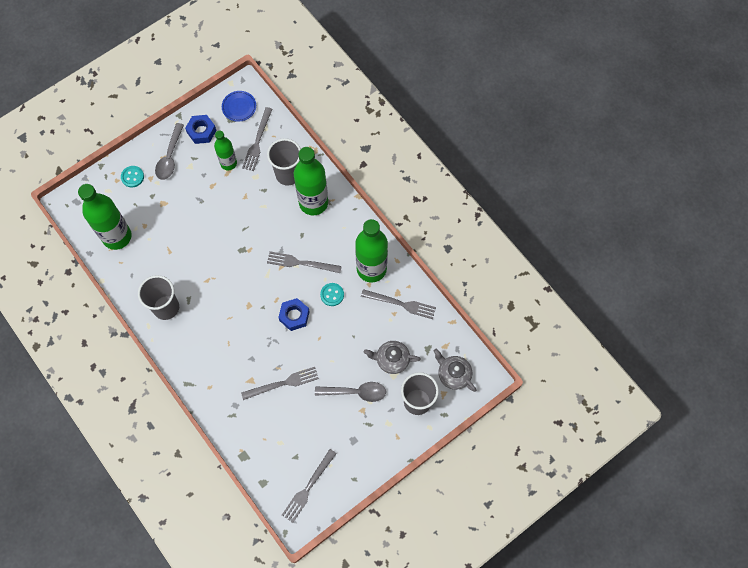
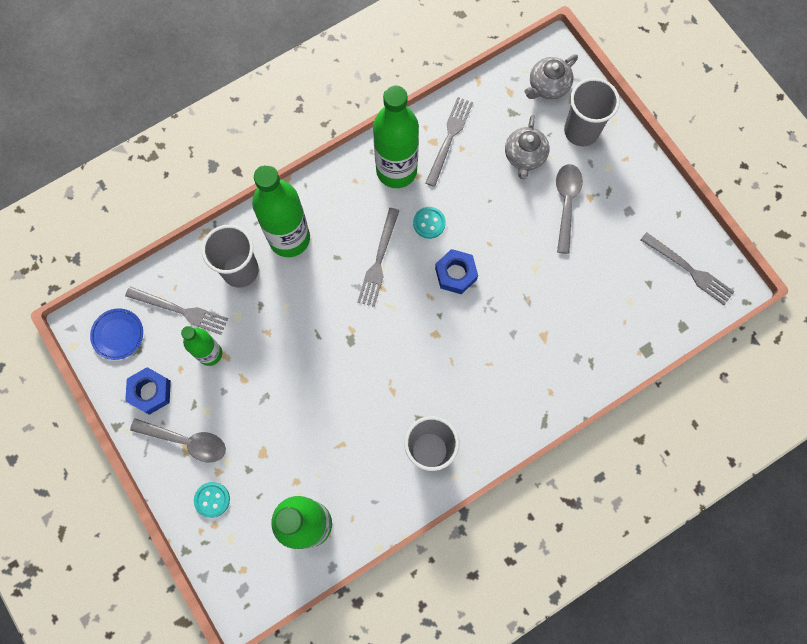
camera: 85 degrees left, 5 degrees up
(282, 383) = (550, 294): grey fork -> none

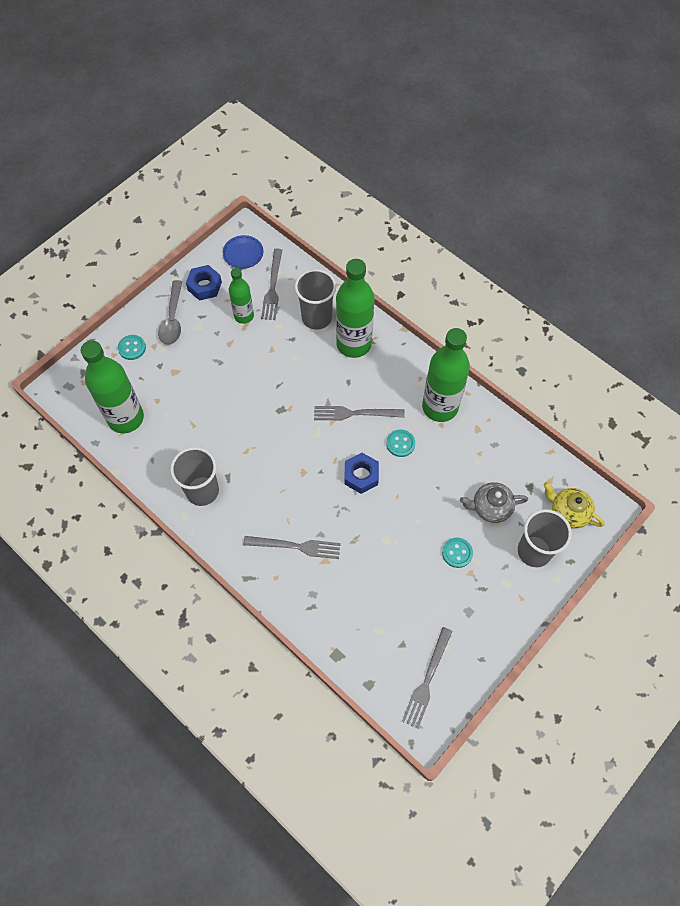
camera: 75 degrees right, 10 degrees down
(449, 139) = (484, 441): grey fork -> grey fork (295, 546)
(548, 86) = (568, 512): grey teapot -> yellow teapot
(566, 203) = (457, 553): grey spoon -> turquoise button

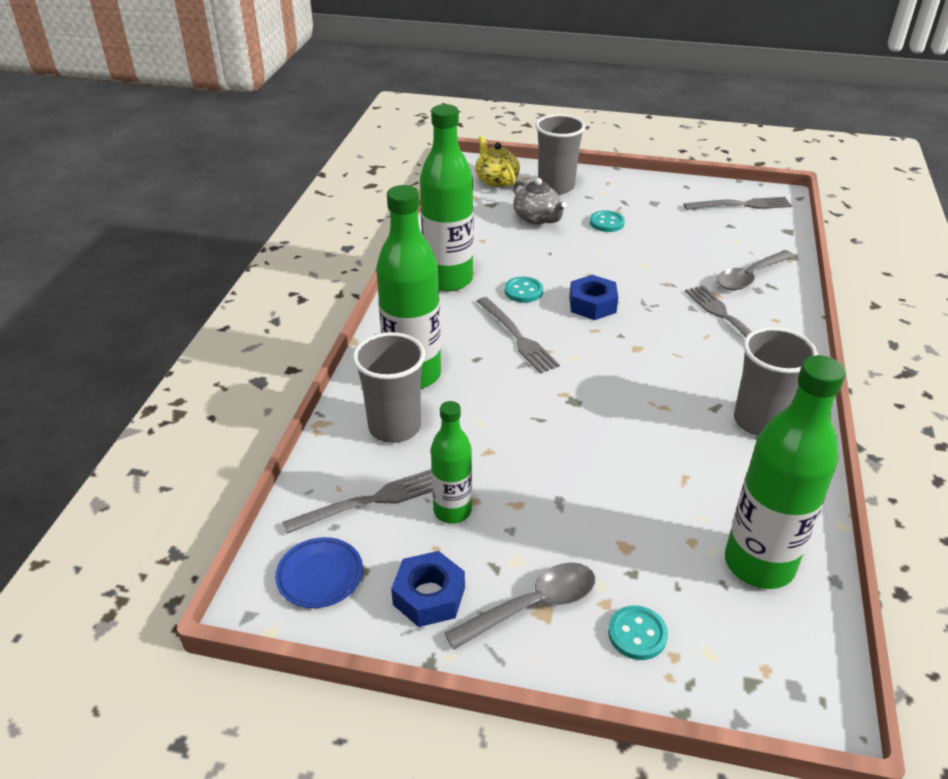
camera: 120 degrees left, 25 degrees down
(329, 600) = (749, 277): none -> grey spoon
(568, 512) = (496, 180): yellow teapot -> yellow teapot turned 150 degrees clockwise

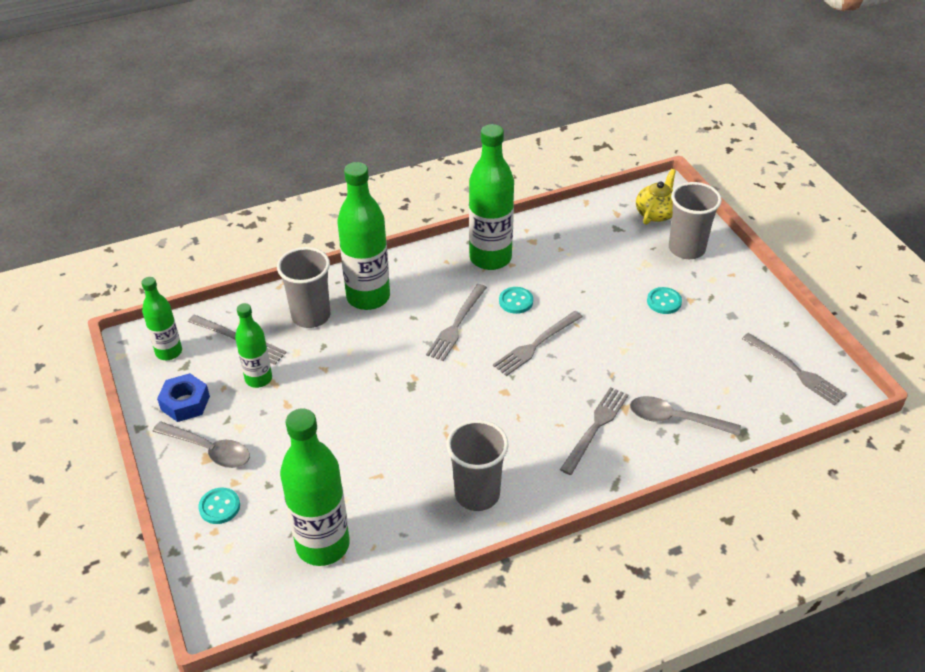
camera: 55 degrees right, 5 degrees up
(320, 576) = (169, 352): blue plate -> green bottle
(537, 218) = (625, 261): grey teapot -> none
(592, 304) = (536, 344): blue nut -> grey fork

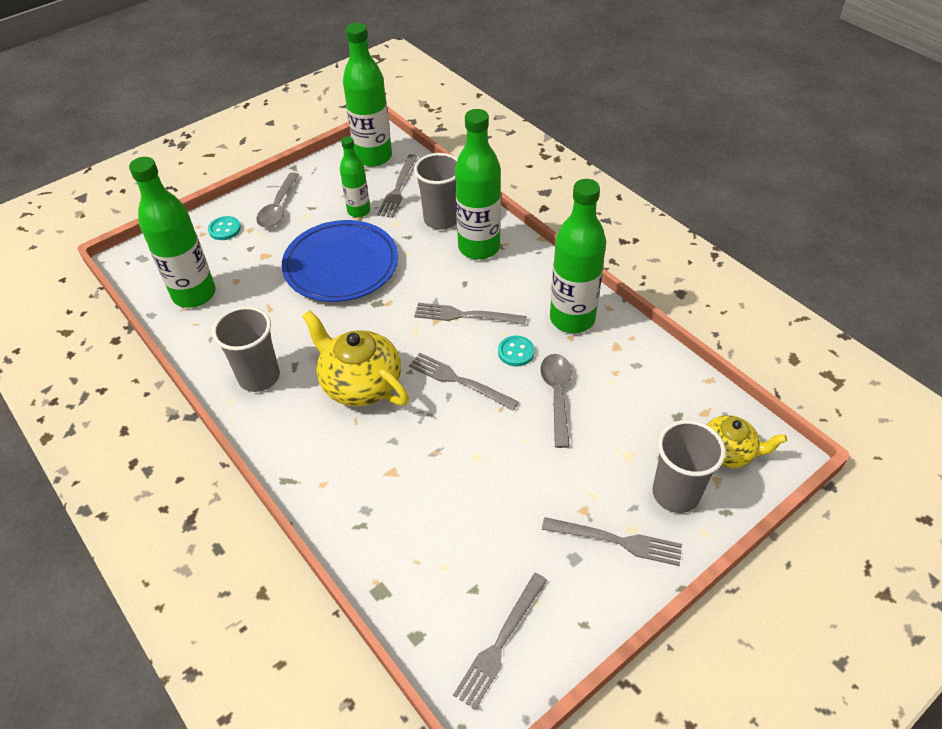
camera: 75 degrees right, 5 degrees up
(169, 352) = (373, 157): green bottle -> green bottle, size x1.72
(185, 403) = (323, 181): blue nut -> none
(341, 406) = (341, 266): none -> blue plate
(515, 414) = (360, 383): none -> yellow teapot
(595, 428) = (357, 451): grey fork -> grey fork (616, 541)
(664, 302) = (569, 483): turquoise button -> none
(675, 419) = (386, 520): grey spoon -> grey spoon (557, 395)

